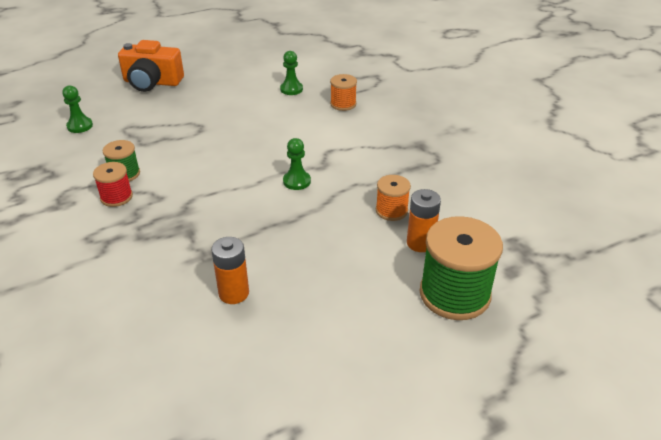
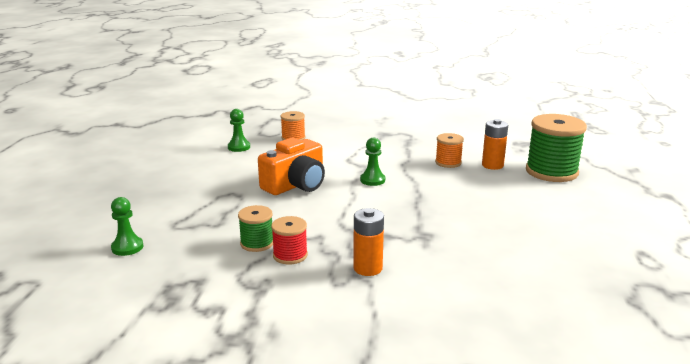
camera: 55 degrees left, 15 degrees down
(152, 82) = (112, 194): orange camera -> orange camera (295, 185)
(234, 293) = (484, 237): orange battery -> orange battery (368, 268)

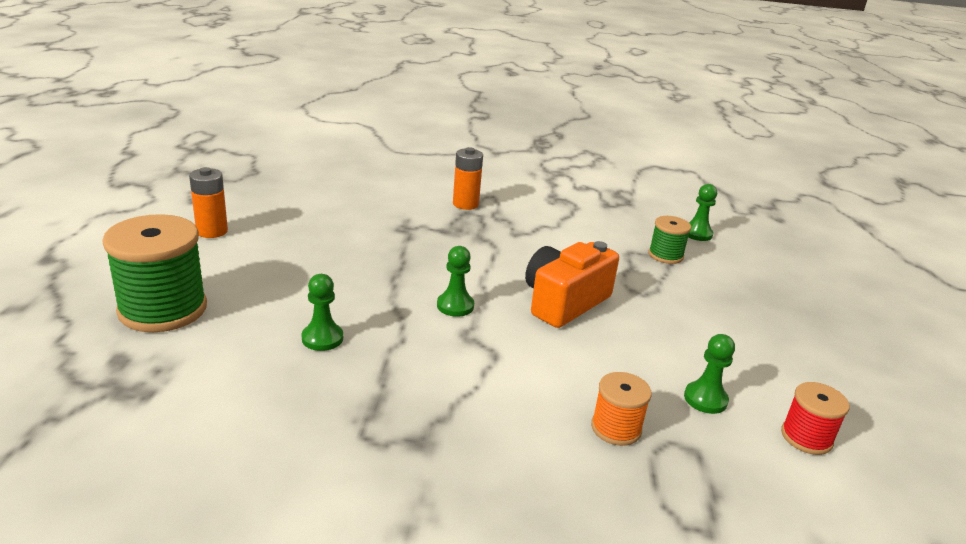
camera: 175 degrees right, 5 degrees up
(257, 243) = (575, 230): green spool -> green spool (665, 255)
(290, 255) = (538, 218): red spool -> red spool (806, 437)
(448, 162) = (322, 338): orange spool -> green pawn
(492, 165) = (249, 328): orange battery -> orange battery (212, 231)

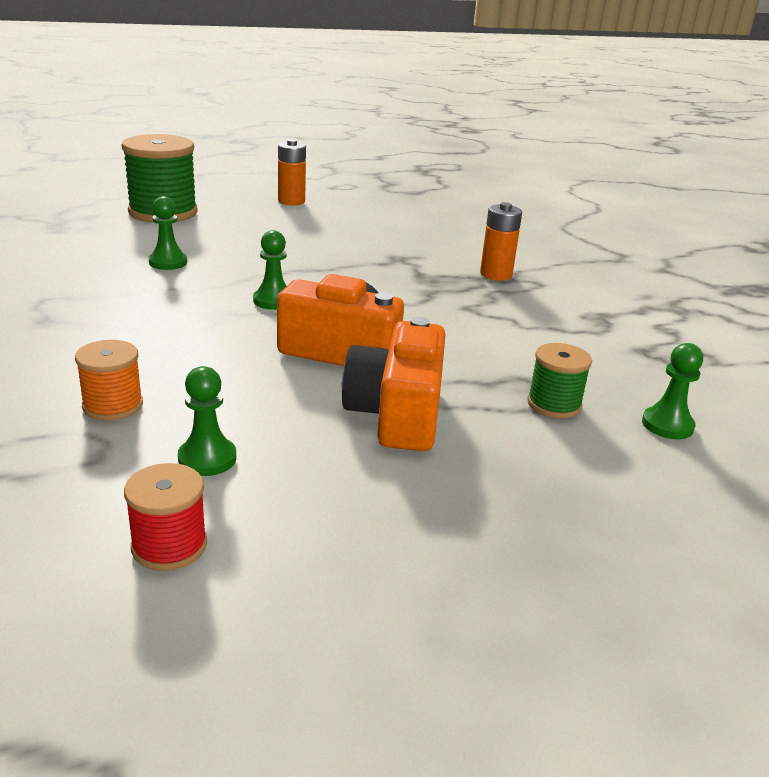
camera: 65 degrees right, 0 degrees up
(663, 309) = (397, 414): none -> orange camera

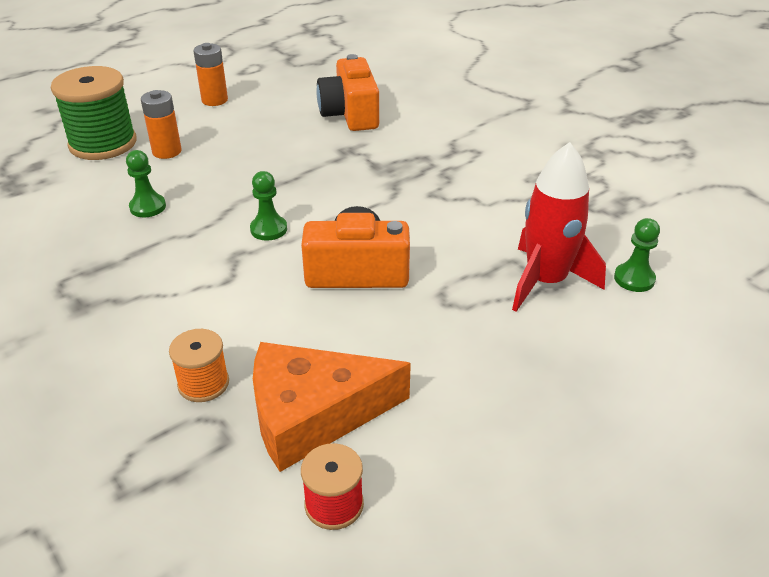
camera: 15 degrees left, 10 degrees up
(207, 459) = (313, 414): green pawn -> orange cheese
(397, 414) = (434, 326): orange camera -> orange camera (350, 114)
(496, 274) = (437, 149): orange battery -> orange battery (167, 151)
(554, 404) = (545, 281): green spool -> red rocket

